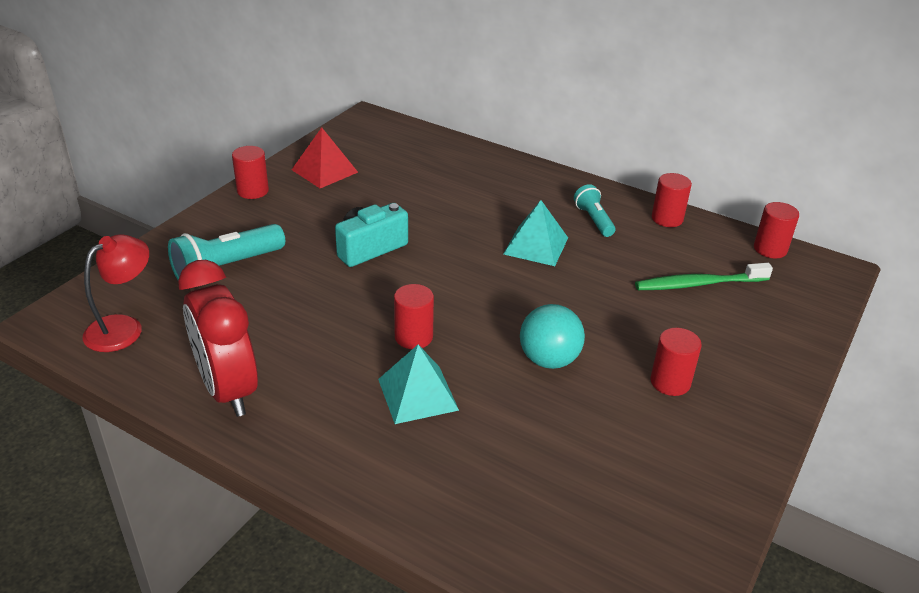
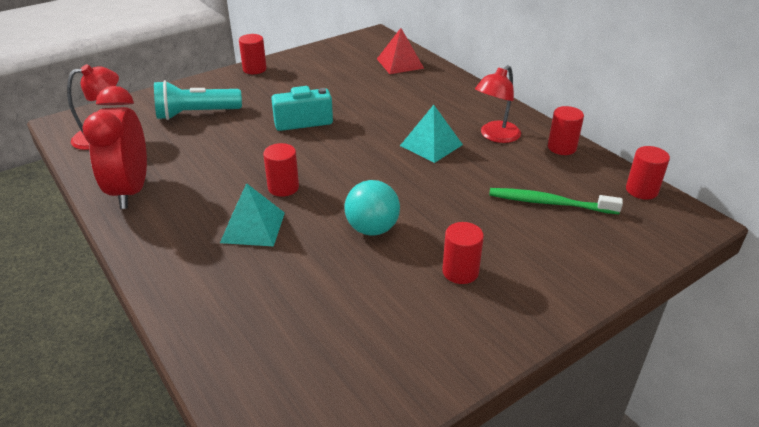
camera: 25 degrees right, 0 degrees up
(324, 171) = (314, 65): red pyramid -> red pyramid (400, 63)
(594, 220) = (495, 136): turquoise flashlight -> red lamp

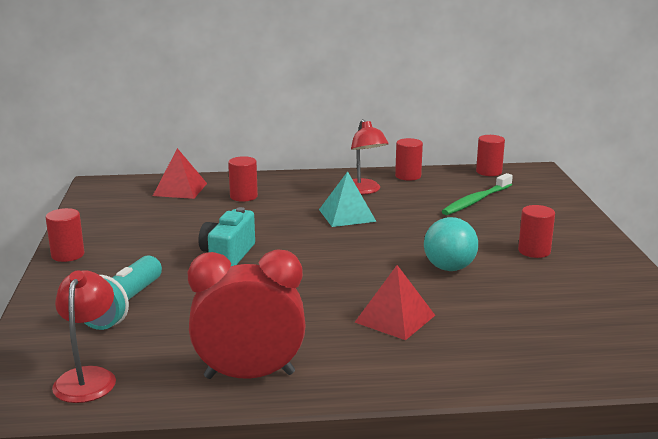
camera: 60 degrees left, 15 degrees down
(130, 191) = (249, 375): red clock -> red clock turned 150 degrees clockwise
(253, 227) = (395, 318): turquoise pyramid -> red pyramid
(283, 187) = (342, 291): red cylinder -> red cylinder (243, 196)

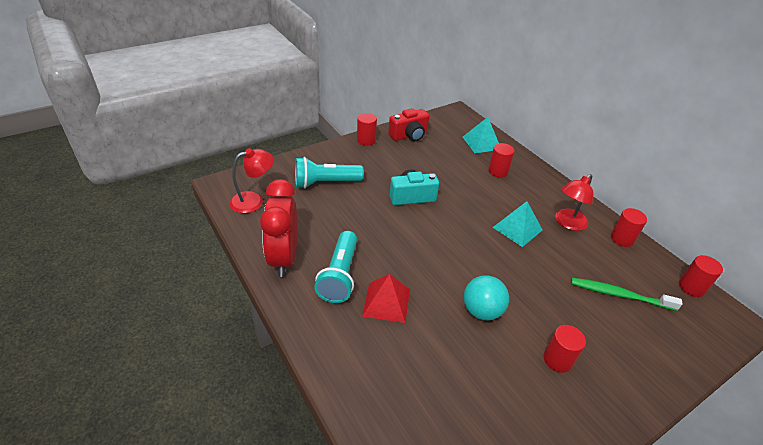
camera: 60 degrees right, 20 degrees up
(101, 225) = (409, 135): none -> red camera
(180, 189) = (481, 143): red pyramid -> turquoise pyramid
(249, 375) = (284, 258): red clock -> red clock turned 150 degrees counterclockwise
(323, 339) = (340, 275): none -> turquoise flashlight

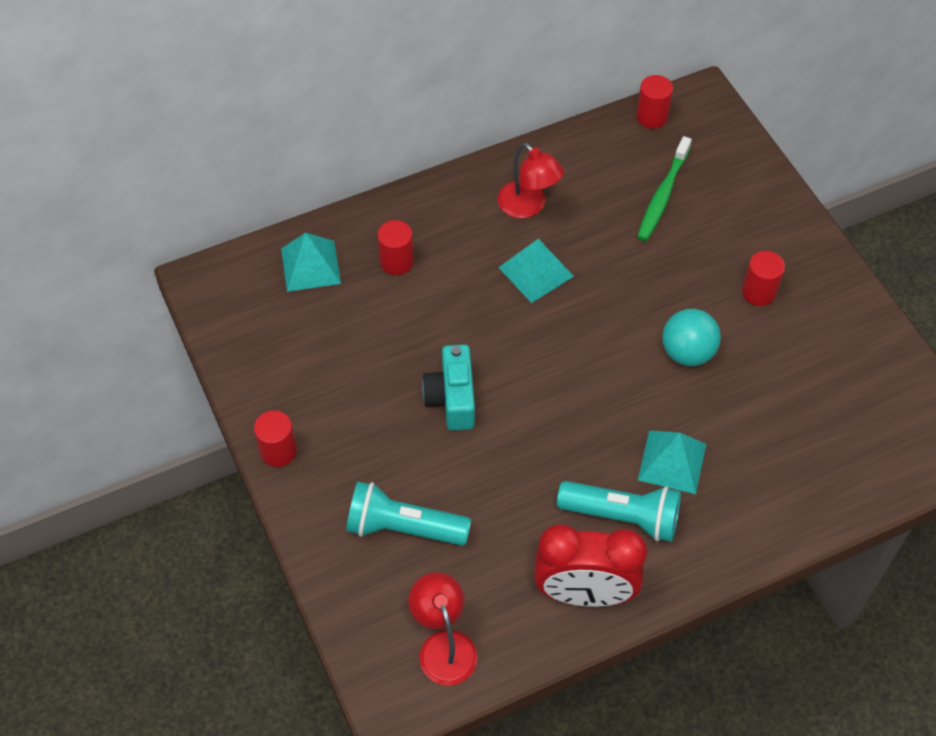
camera: 80 degrees left, 15 degrees up
(325, 183) = (403, 527): turquoise flashlight -> turquoise flashlight turned 105 degrees clockwise
(386, 302) = (672, 462): red pyramid -> turquoise pyramid
(409, 135) = (272, 376): red camera -> none
(622, 239) = (563, 154): red cylinder -> none

